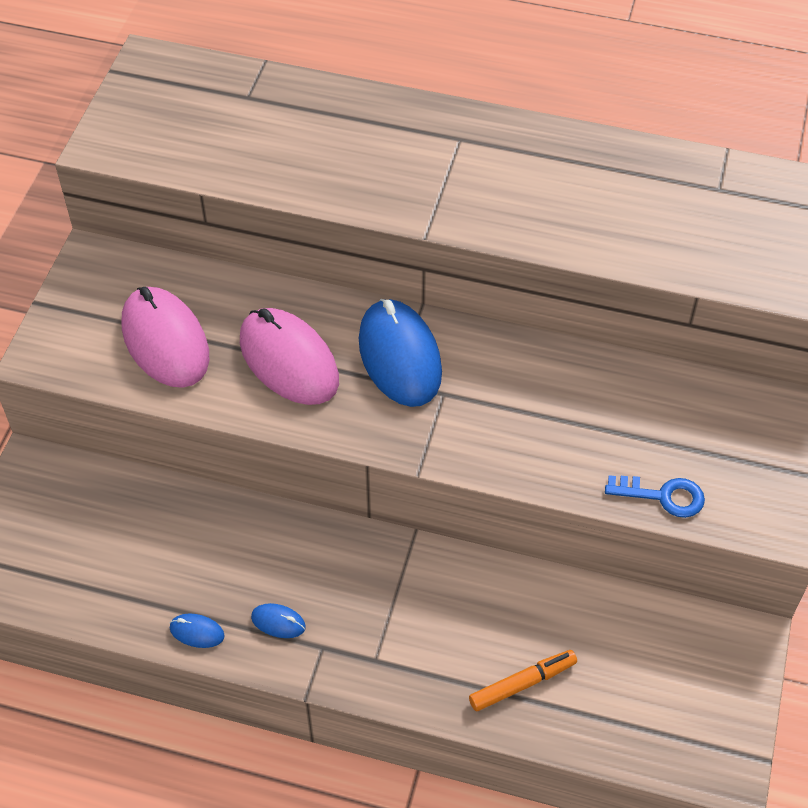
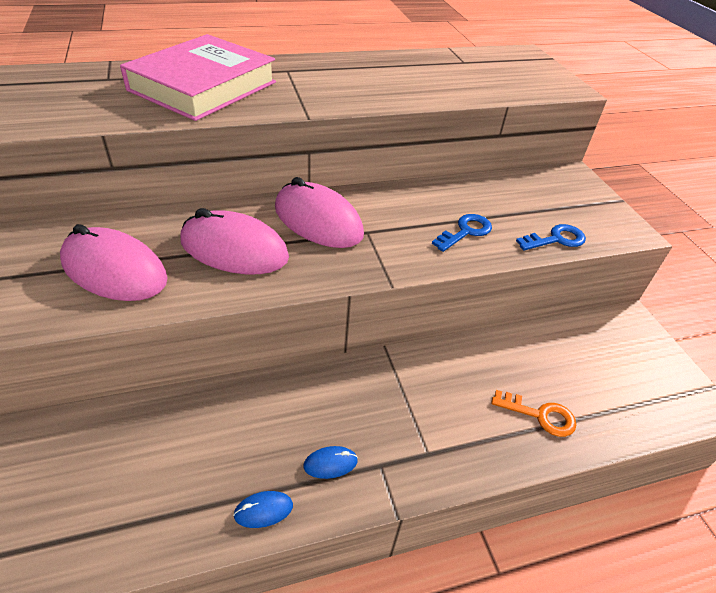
camera: 35 degrees left, 10 degrees down
(342, 142) = (203, 86): none -> pink book
(399, 357) = (318, 221): blue mouse -> pink mouse
(522, 683) = (540, 415): orange marker -> orange key
(559, 440) = (465, 231): none -> blue key

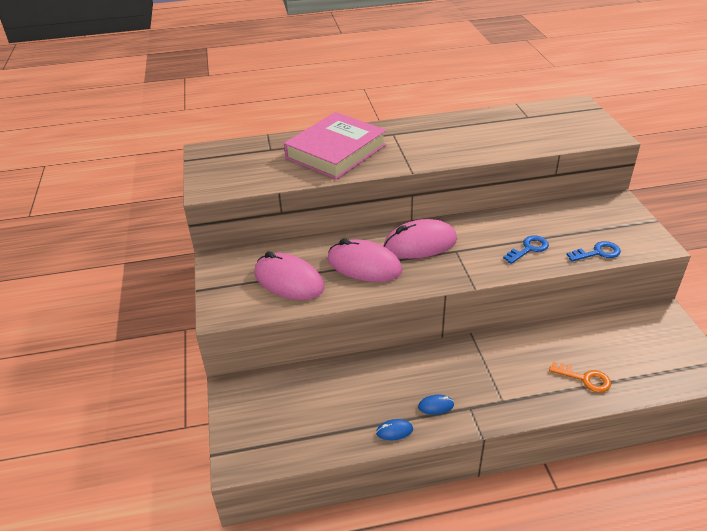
camera: 10 degrees right, 5 degrees down
(318, 221) = (420, 244): pink mouse -> pink mouse turned 60 degrees counterclockwise

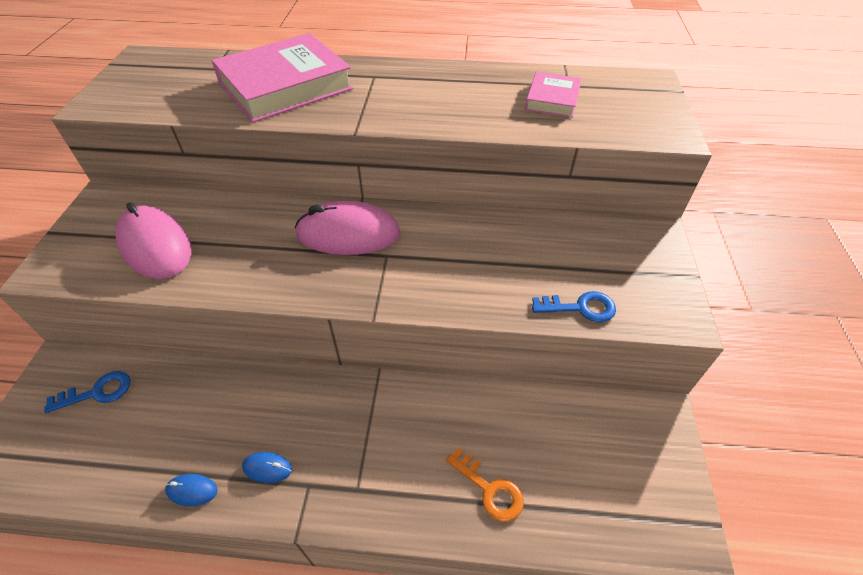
camera: 15 degrees right, 10 degrees up
(364, 265) = (258, 247): pink mouse -> none
(524, 128) = (552, 99): none -> pink book
(528, 249) = (485, 276): blue key -> blue key (97, 392)

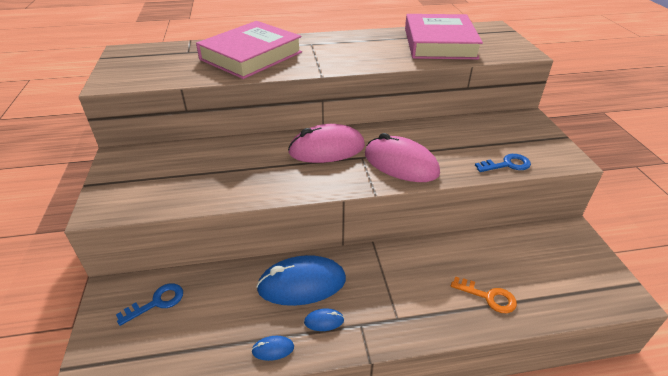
camera: 15 degrees left, 10 degrees down
(155, 246) = (183, 179): pink mouse -> pink mouse (401, 164)
(266, 409) = (302, 284): none -> blue mouse
(552, 99) = (439, 43): pink book -> pink book, size x1.98

